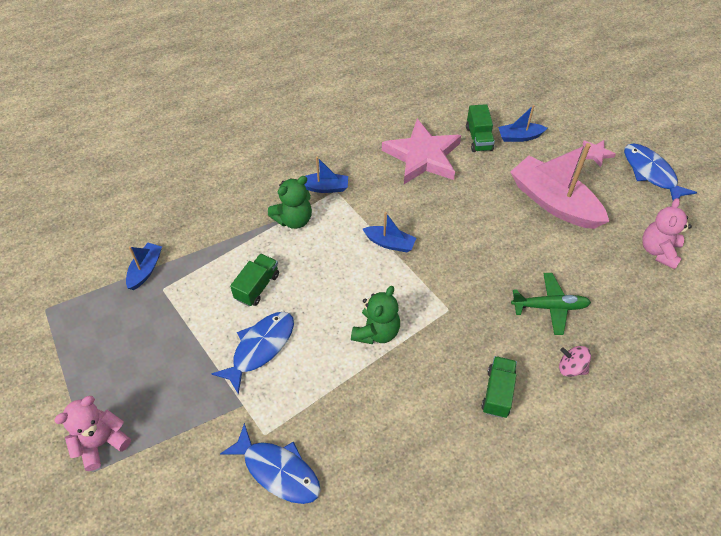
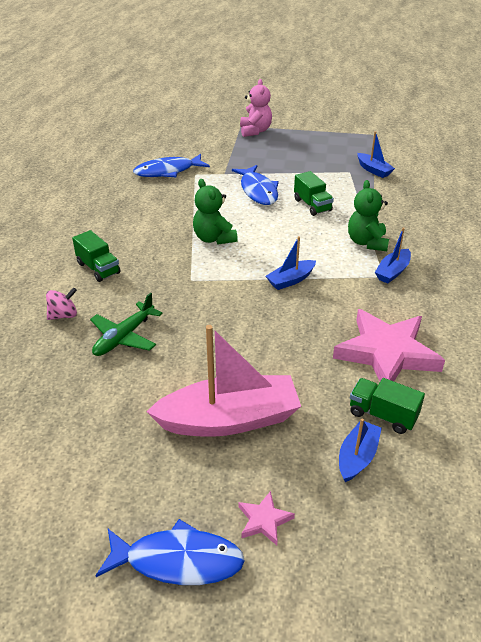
camera: 125 degrees right, 15 degrees down
(658, 251) = (78, 465): pink teddy bear -> none

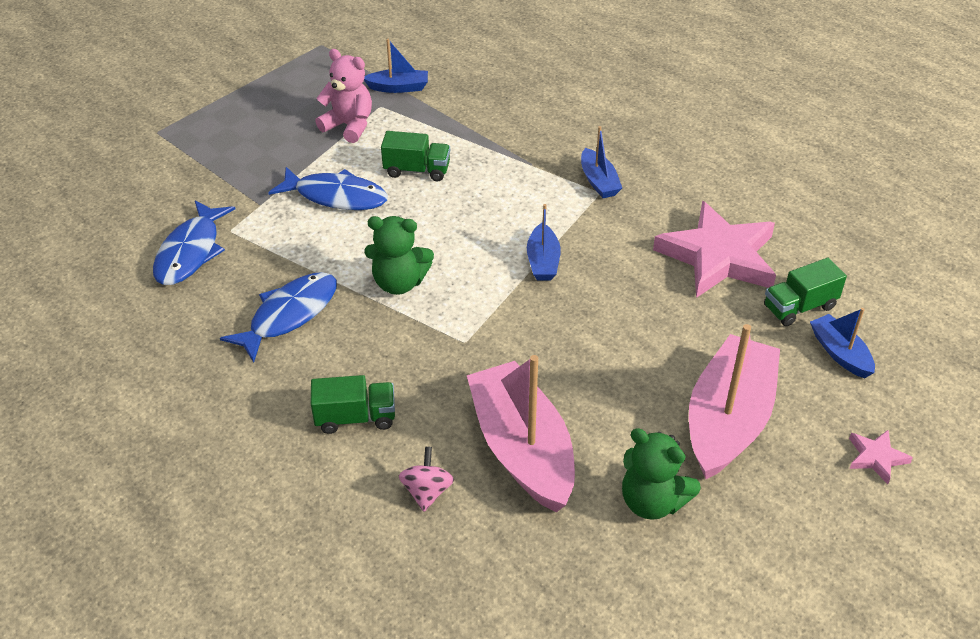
camera: 55 degrees left, 5 degrees up
(124, 337) = (522, 449): green plane -> pink boat
(178, 560) = (888, 544): blue fish -> blue fish (289, 315)
(255, 131) = (188, 127): pink teddy bear -> pink teddy bear (349, 126)
(367, 242) = (531, 170): green teddy bear -> green teddy bear (652, 501)

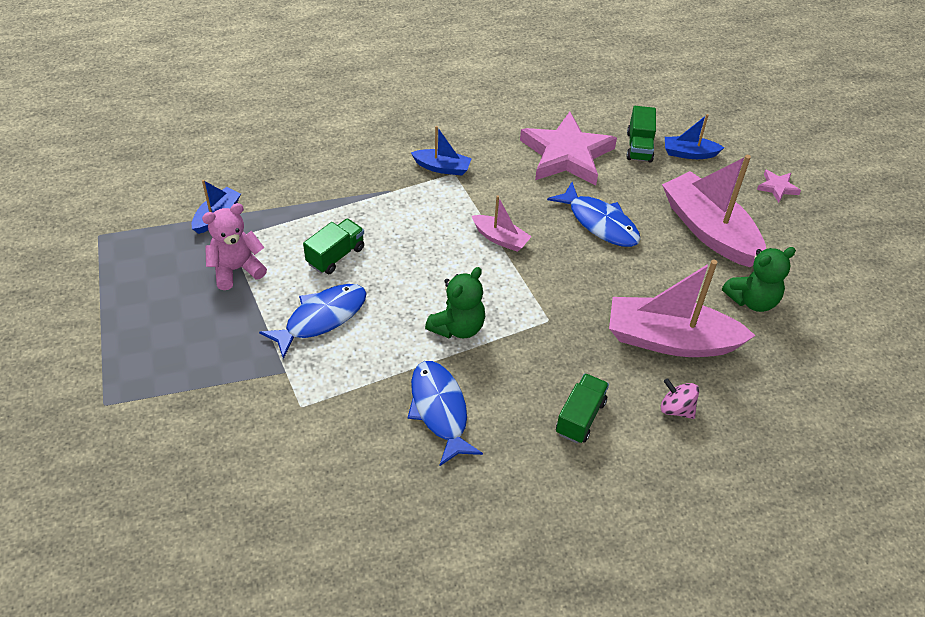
camera: 60 degrees left, 5 degrees up
(191, 252) = (305, 445): blue fish -> blue fish (599, 223)
(543, 261) = (500, 238): blue boat -> pink boat

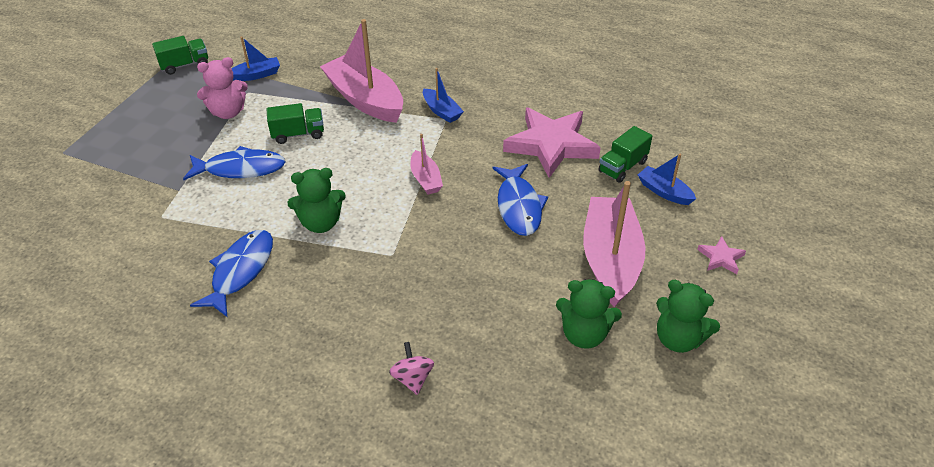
camera: 40 degrees right, 5 degrees down
(236, 269) = (228, 112): pink teddy bear -> pink teddy bear turned 150 degrees clockwise
(580, 417) = (330, 337): green truck -> green truck (185, 65)
(670, 340) = (471, 324): pink boat -> pink boat (365, 99)
(812, 266) = (678, 339): none -> green teddy bear

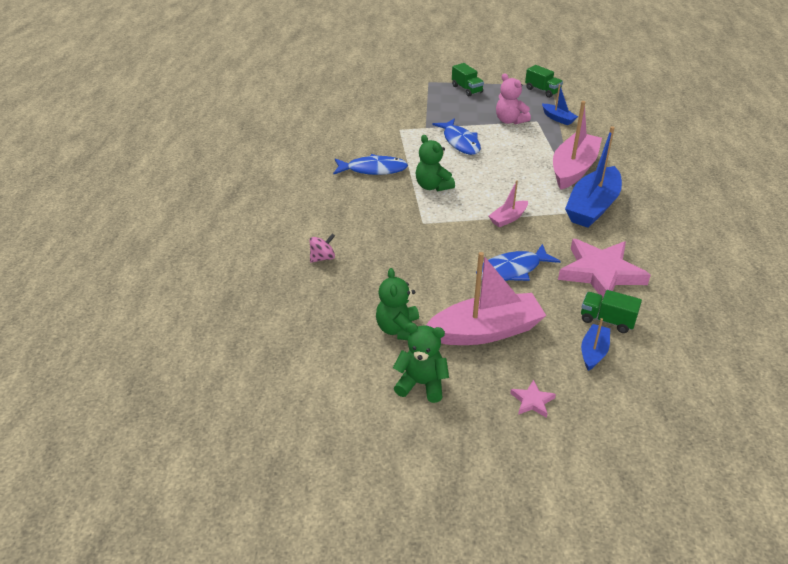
camera: 70 degrees right, 5 degrees down
(298, 134) = (511, 153): green truck -> green truck (467, 89)
(441, 111) = (592, 207): blue boat -> blue boat, size x2.03
(678, 339) = (421, 384): green teddy bear -> green teddy bear turned 90 degrees clockwise

